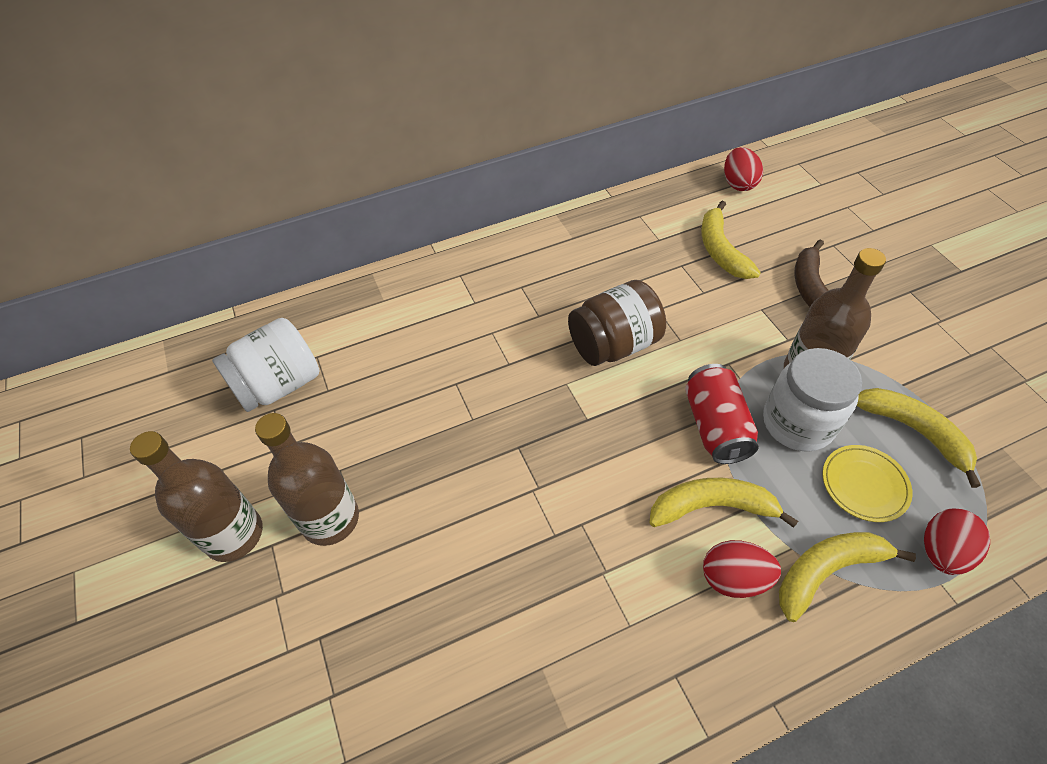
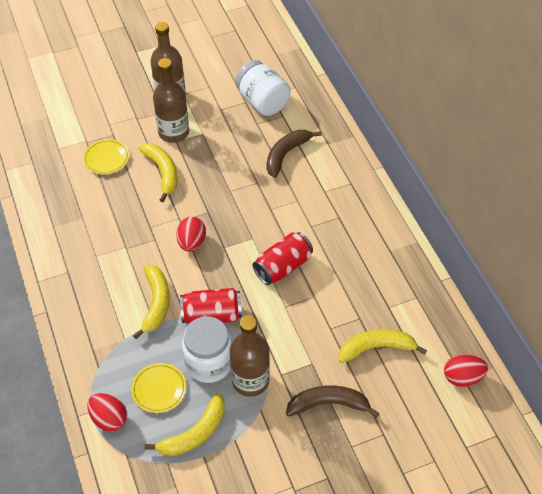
camera: 90 degrees right, 0 degrees up
(385, 642) = (106, 158): none -> yellow plate
(400, 349) = (286, 154): none -> brown banana
(614, 344) = (283, 267): brown jar -> red can
(733, 578) = (112, 306): red egg -> red egg (191, 242)
(826, 571) = (108, 353): yellow banana -> yellow banana (163, 172)

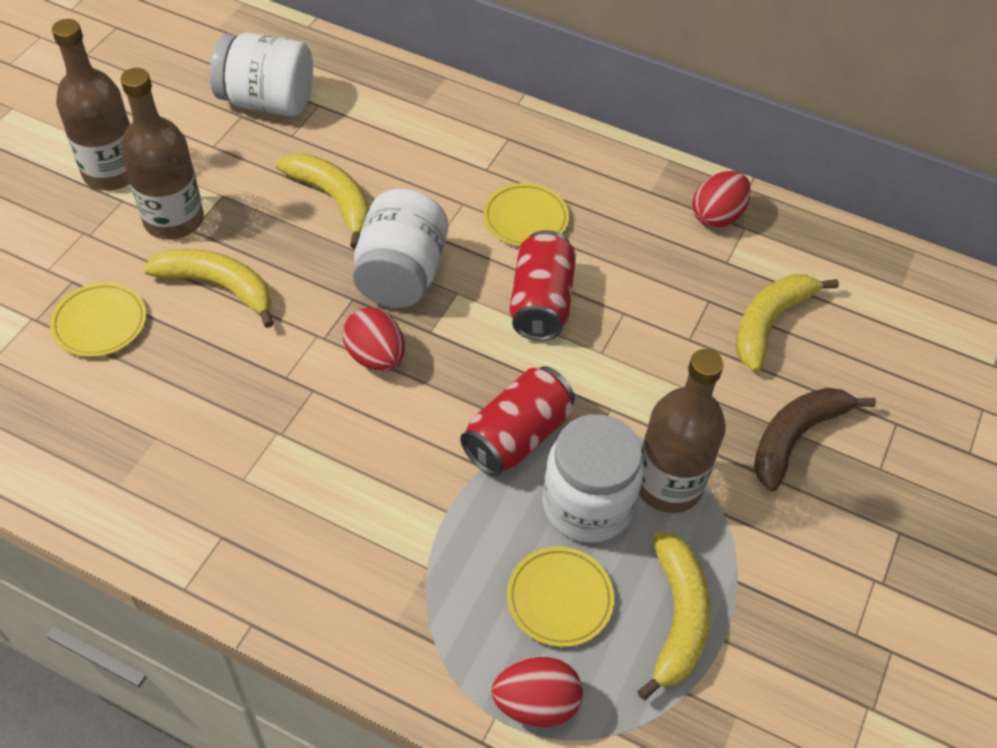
camera: 45 degrees left, 0 degrees up
(156, 303) = (418, 479): yellow banana -> yellow banana (333, 200)
(238, 215) = (401, 275): none -> white jar
(286, 154) = (380, 152): brown banana -> none
(317, 225) = (525, 219): none -> yellow plate
(462, 377) = (899, 286): red egg -> red egg (717, 216)

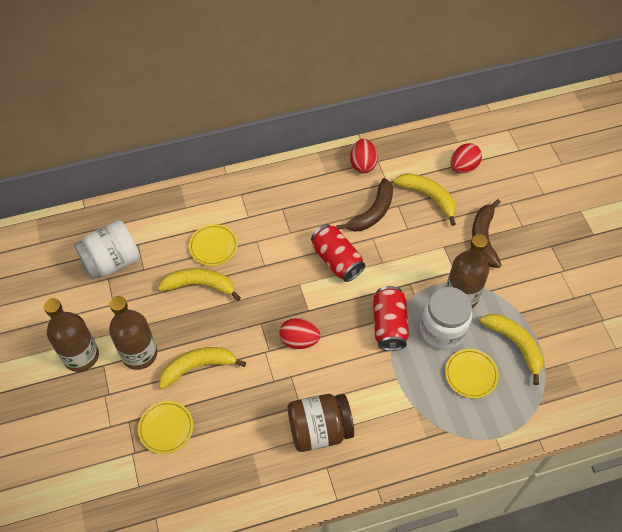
camera: 40 degrees left, 5 degrees up
(269, 484) = (319, 430): none -> brown jar
(401, 275) = (268, 295): white jar -> none
(525, 219) = (290, 227): yellow plate -> yellow plate (213, 246)
(536, 703) = (503, 420): red egg -> red egg (463, 167)
(661, 283) = (372, 212): none -> brown banana
(769, 323) = (428, 197): yellow banana -> yellow banana turned 135 degrees clockwise

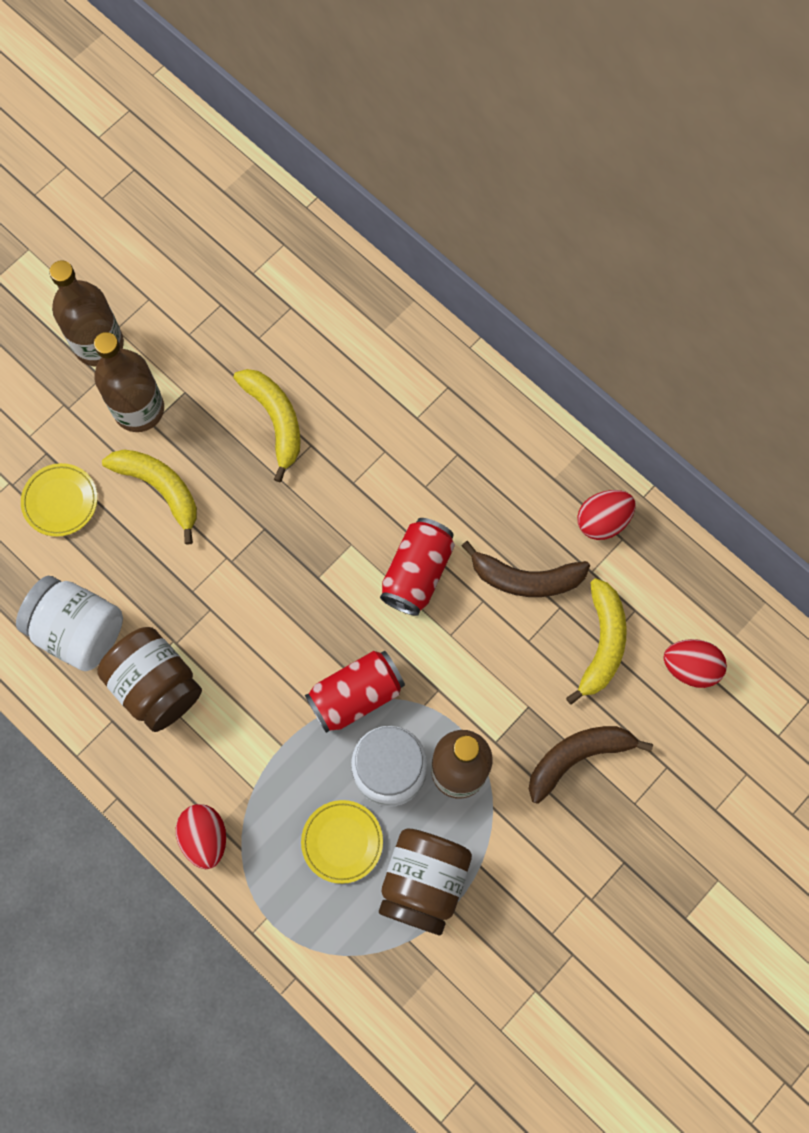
camera: 60 degrees right, 15 degrees up
(112, 261) = (247, 293): white jar -> white jar (78, 630)
(213, 246) = (343, 402): yellow plate -> none
(299, 340) = (267, 591): red egg -> red egg (205, 837)
(515, 344) = (423, 882): yellow banana -> brown jar

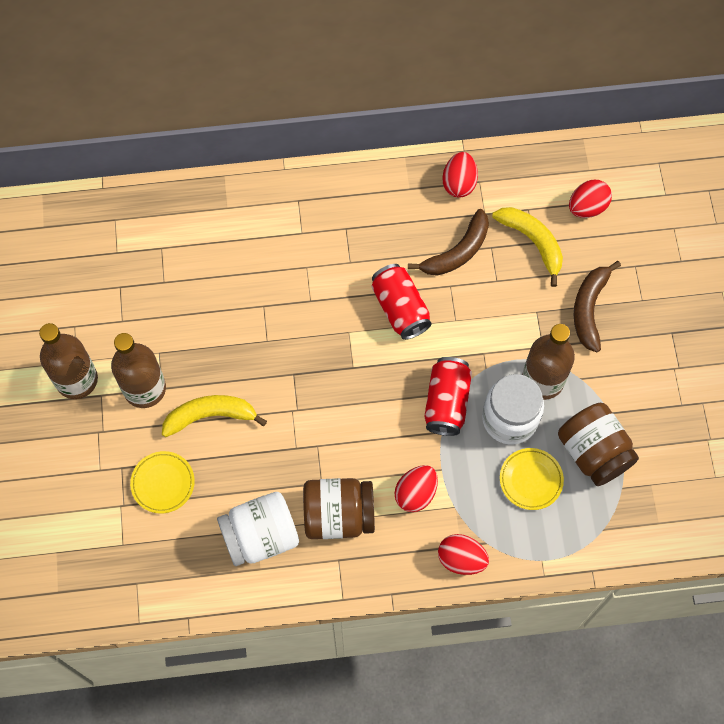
camera: 50 degrees left, 5 degrees down
(237, 740) = (415, 493): none -> red egg
(276, 420) = (228, 313): yellow banana -> none

